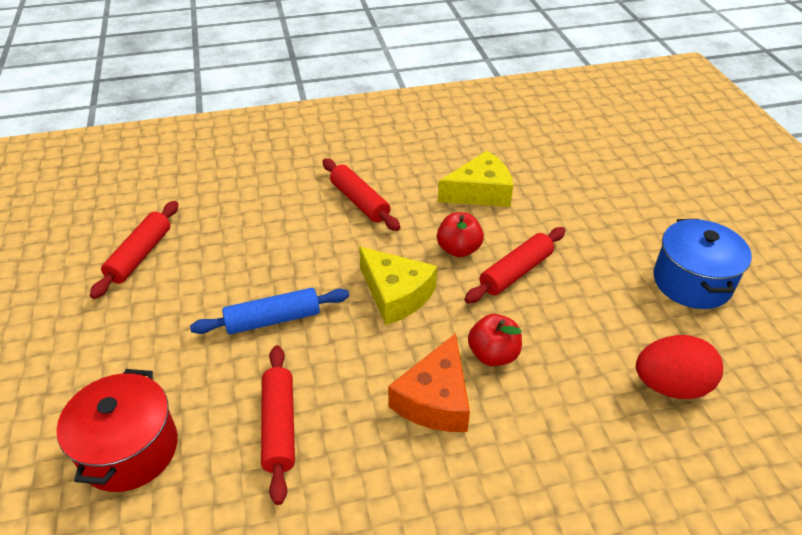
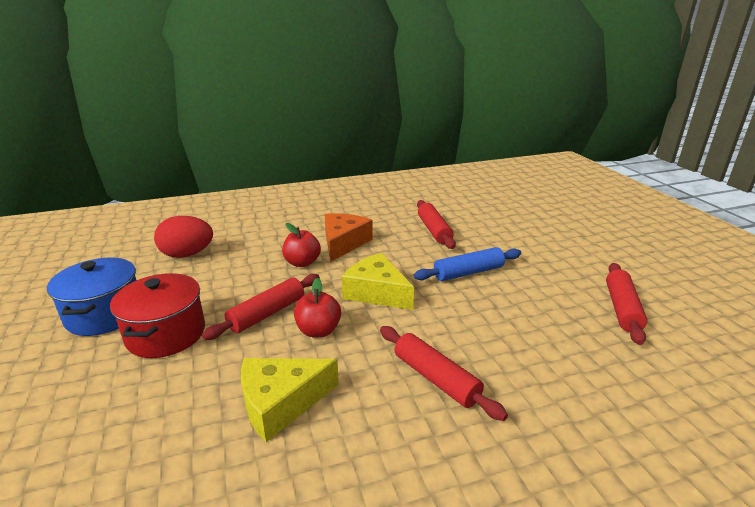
camera: 175 degrees right, 15 degrees down
(129, 449) = (509, 221): red pot -> red pot (166, 334)

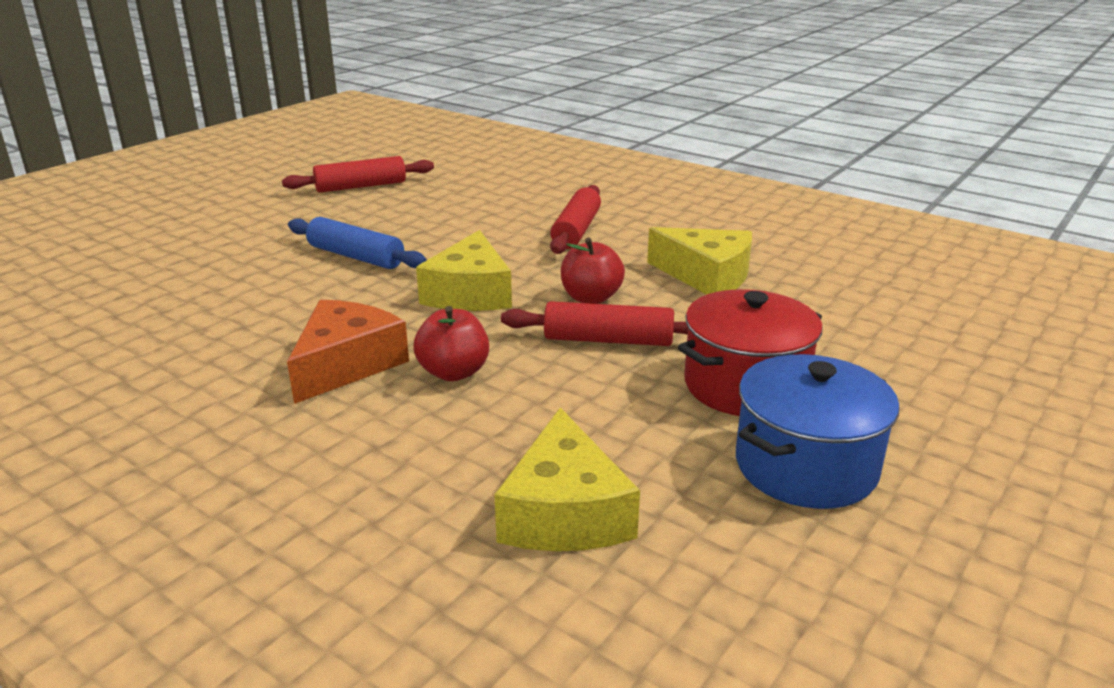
camera: 125 degrees left, 0 degrees up
(187, 254) = (565, 512): red egg -> yellow cheese
(343, 243) = (346, 364): orange cheese -> orange cheese turned 135 degrees clockwise
(434, 230) = (227, 307): red rolling pin -> none

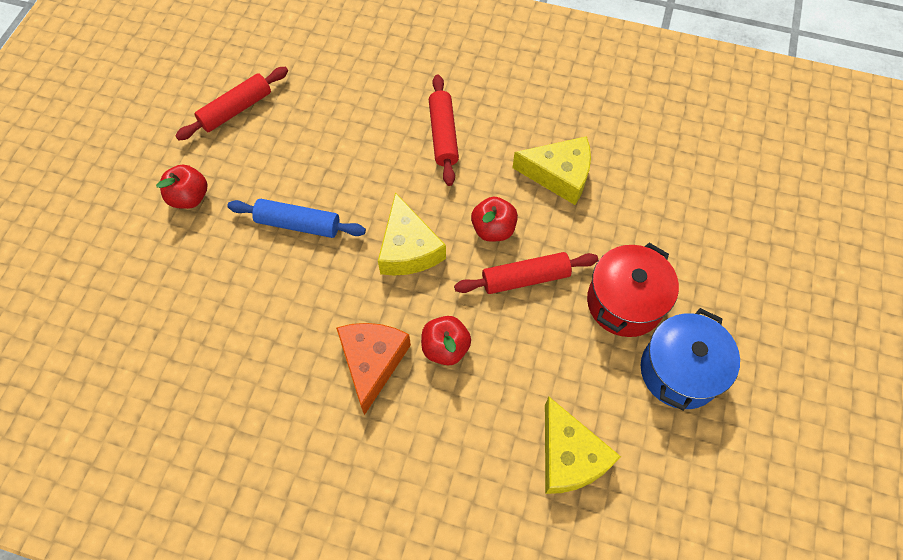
camera: 20 degrees left, 35 degrees up
(258, 224) = (189, 197): none -> red apple

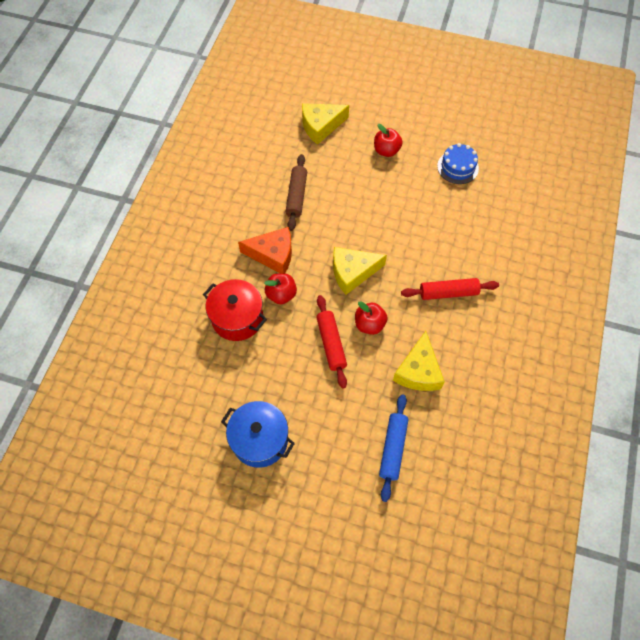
camera: 90 degrees right, 0 degrees up
(236, 109) = (457, 167): red rolling pin -> blue cake
(261, 328) = (296, 196): none -> brown rolling pin
(298, 224) = (369, 209): blue rolling pin -> blue rolling pin (393, 448)
(569, 456) = (206, 364): yellow cheese -> yellow cheese (321, 126)
(624, 302) = (312, 408): red pot -> red pot (237, 318)

